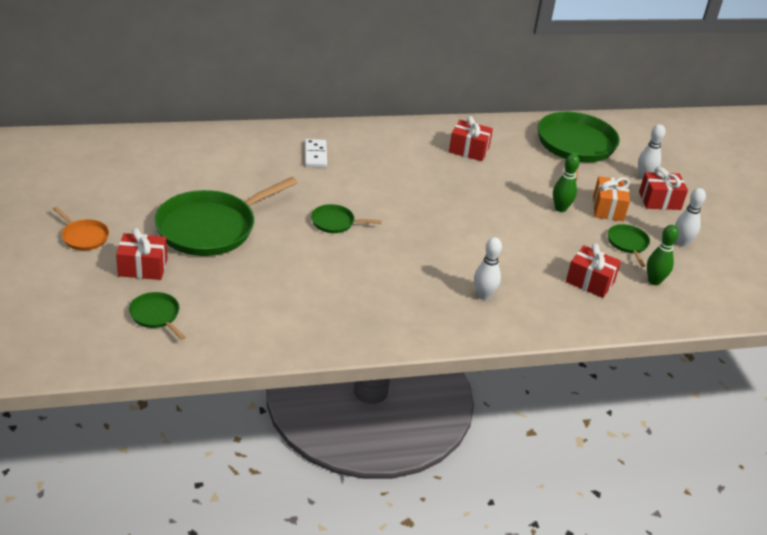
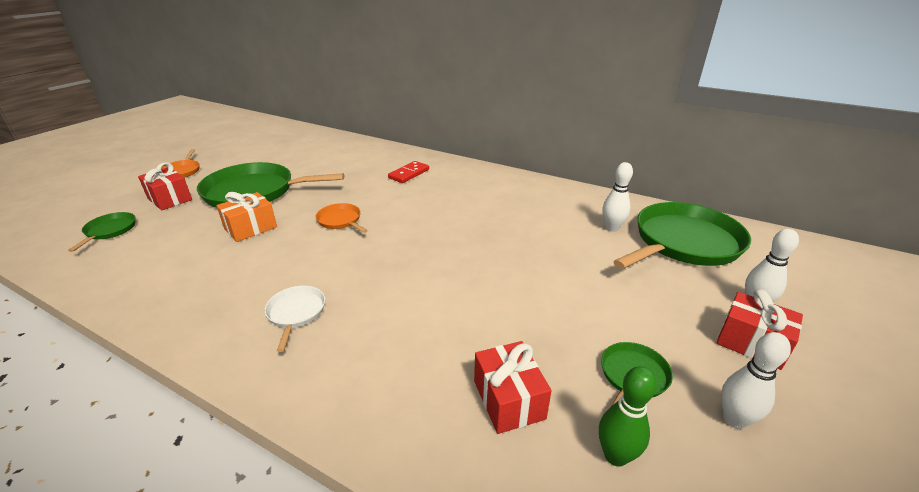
camera: 45 degrees right, 5 degrees down
(315, 155) = (409, 174): white domino -> red domino
(335, 222) = (340, 220): green pan -> orange pan
(421, 297) = (296, 313): none -> white pan
(469, 150) = (550, 209): red gift -> none
(483, 295) = (355, 345): white bowling pin -> white bowling pin (612, 228)
(560, 208) = (583, 294): green bowling pin -> none
(608, 208) = (652, 320): orange gift -> orange gift (250, 228)

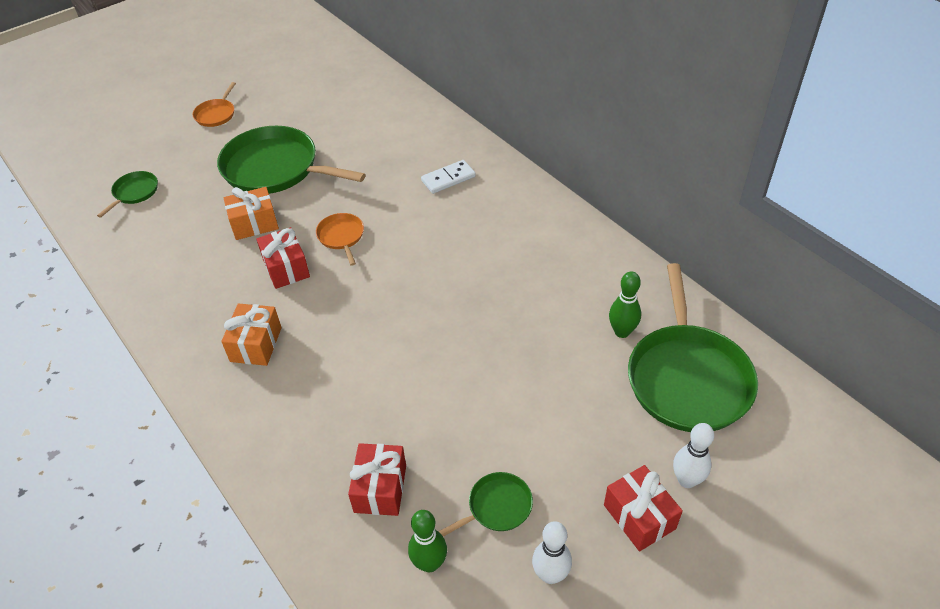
camera: 25 degrees right, 15 degrees up
(169, 199) = (194, 159): red gift -> red gift (286, 268)
(296, 313) = (256, 344): white pan -> orange gift
(409, 174) = (448, 178): red domino -> white domino
(612, 228) = (622, 332): white bowling pin -> green bowling pin
(683, 243) = (687, 378): green pan -> green pan turned 105 degrees clockwise

